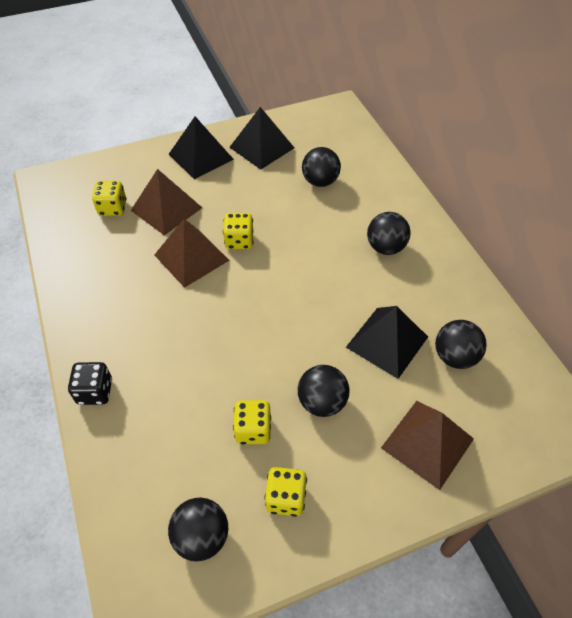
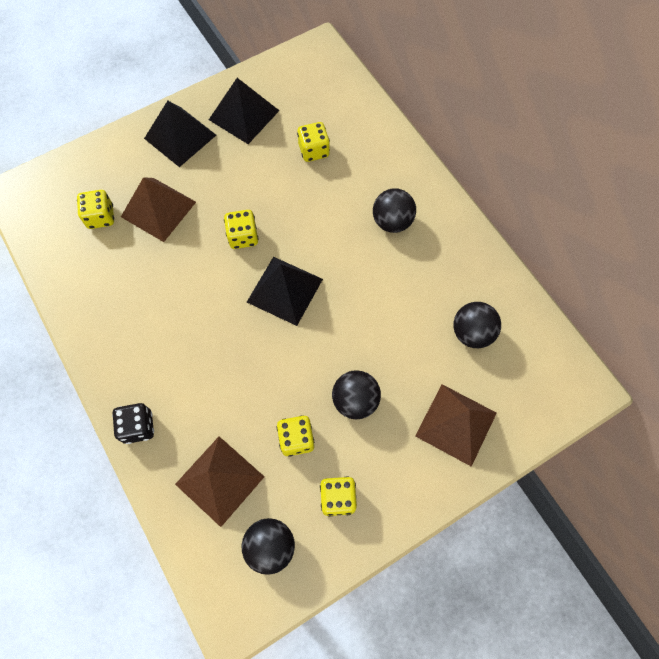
camera: 10 degrees left, 15 degrees up
(191, 257) = (198, 264): brown pyramid -> brown pyramid (219, 480)
(320, 181) = (314, 151): black ball -> yellow dice
(387, 342) = (407, 328): black pyramid -> black pyramid (285, 290)

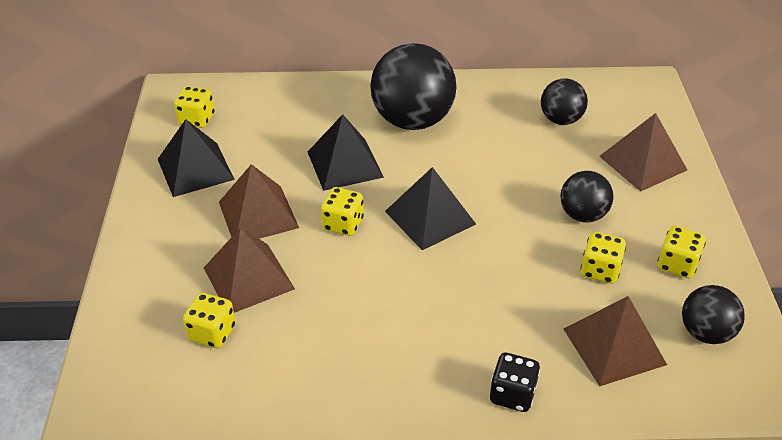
camera: 60 degrees left, 25 degrees down
(180, 136) = (171, 226): black pyramid -> black pyramid (345, 164)
(221, 179) = (258, 214): none -> brown pyramid
(314, 151) = (288, 138): yellow dice -> yellow dice (196, 119)
(392, 221) = (412, 121): black ball -> black ball, size x1.83

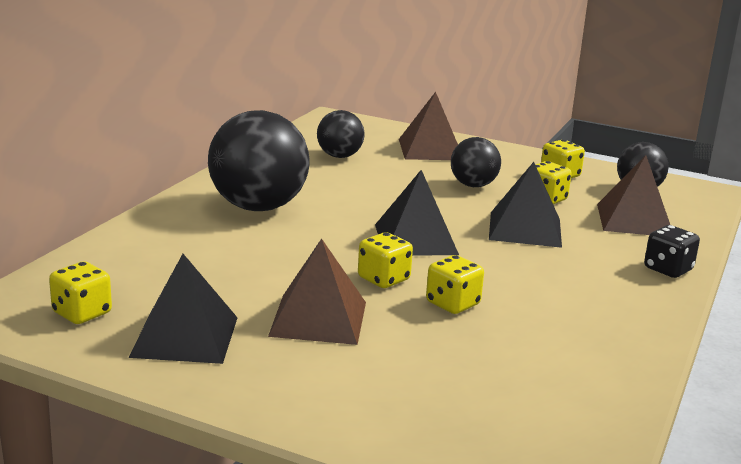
camera: 65 degrees left, 20 degrees down
(212, 333) = (495, 391): yellow dice -> yellow dice (452, 304)
(248, 278) = (422, 349): brown pyramid -> none
(345, 164) = (287, 254): black pyramid -> black pyramid (525, 229)

